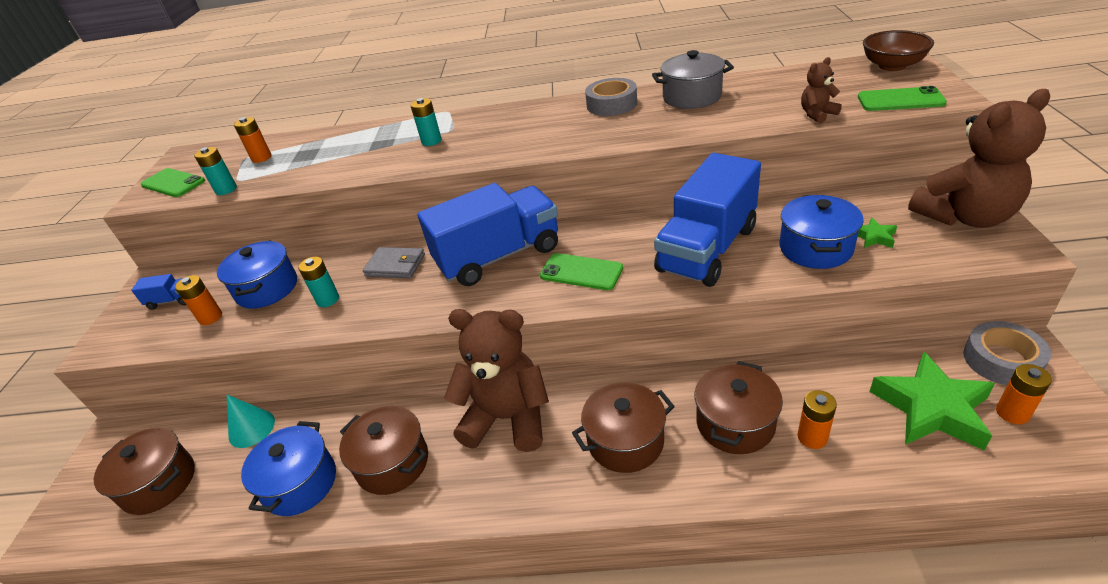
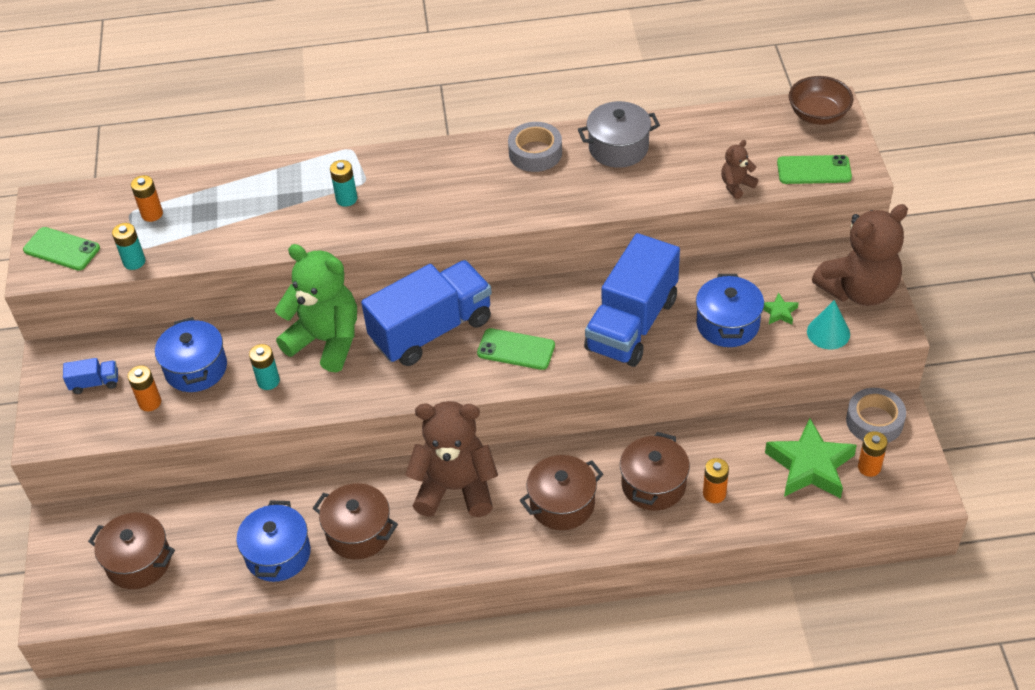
camera: 10 degrees left, 10 degrees up
(251, 428) = (208, 508): turquoise cone -> turquoise cone (828, 332)
(395, 265) = (326, 340): grey wallet -> green teddy bear

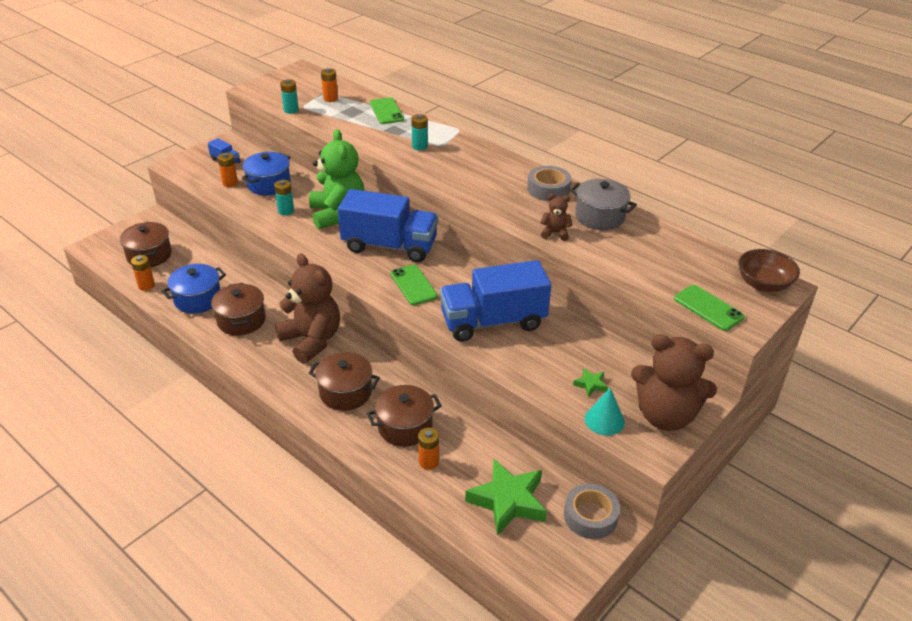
camera: 45 degrees right, 10 degrees down
(61, 249) = (275, 88): green phone -> green phone (386, 111)
(727, 324) = (548, 365): blue pot -> none
(736, 185) = (641, 280): brown teddy bear -> brown teddy bear (555, 233)
(869, 467) = (544, 537): orange battery -> orange battery (146, 285)

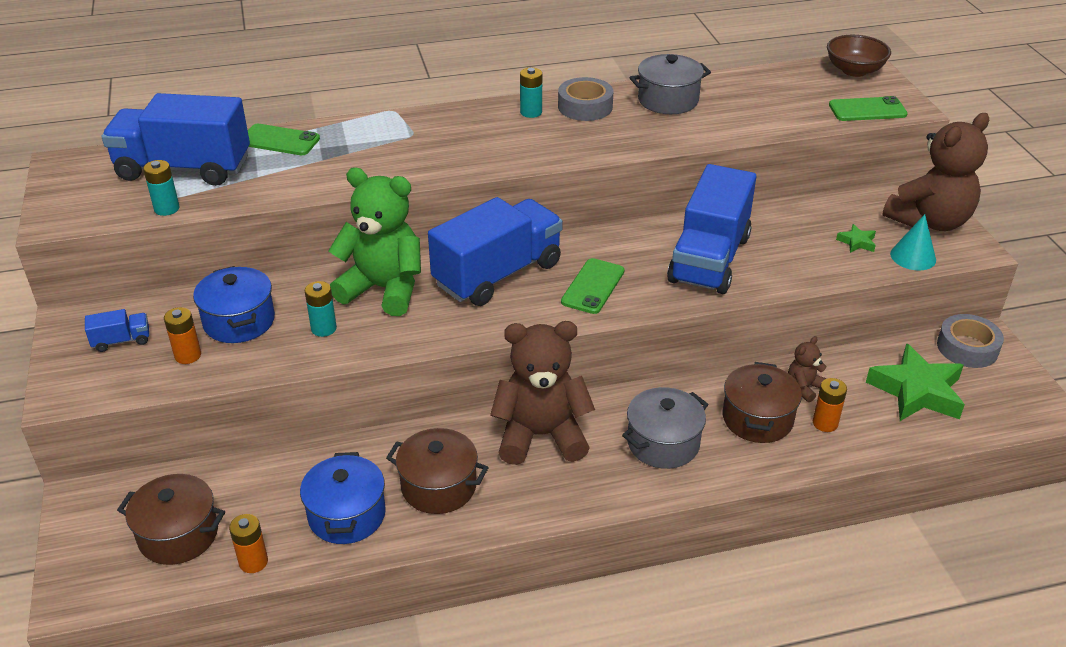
camera: 55 degrees left, 0 degrees up
(330, 99) = (184, 168): orange battery -> blue truck
(345, 392) = (663, 443): brown pot -> grey pot
(413, 285) = (593, 286): green phone -> green phone turned 75 degrees counterclockwise
(420, 146) = (396, 148): turquoise battery -> turquoise battery (531, 112)
(555, 233) = (671, 135): brown teddy bear -> brown teddy bear (804, 387)

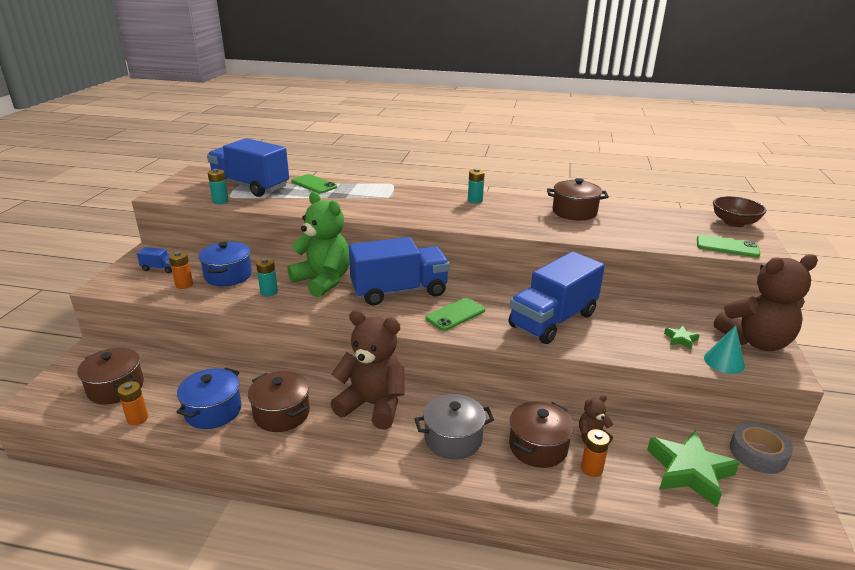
camera: 25 degrees right, 10 degrees down
(585, 107) = (513, 204): grey tape -> none
(668, 100) = (574, 212): grey pot -> brown pot

